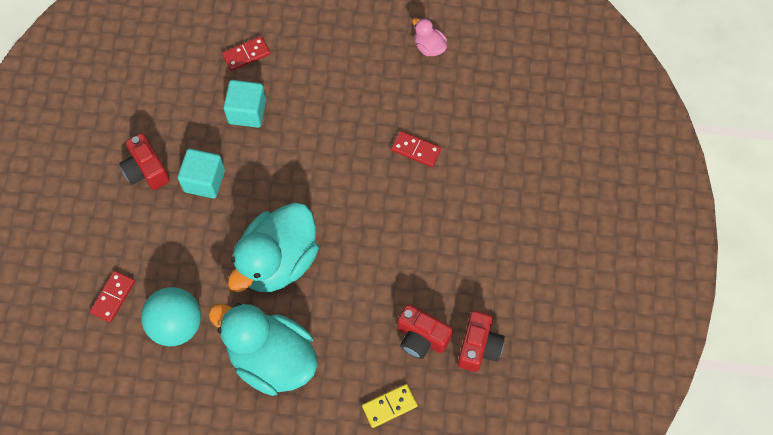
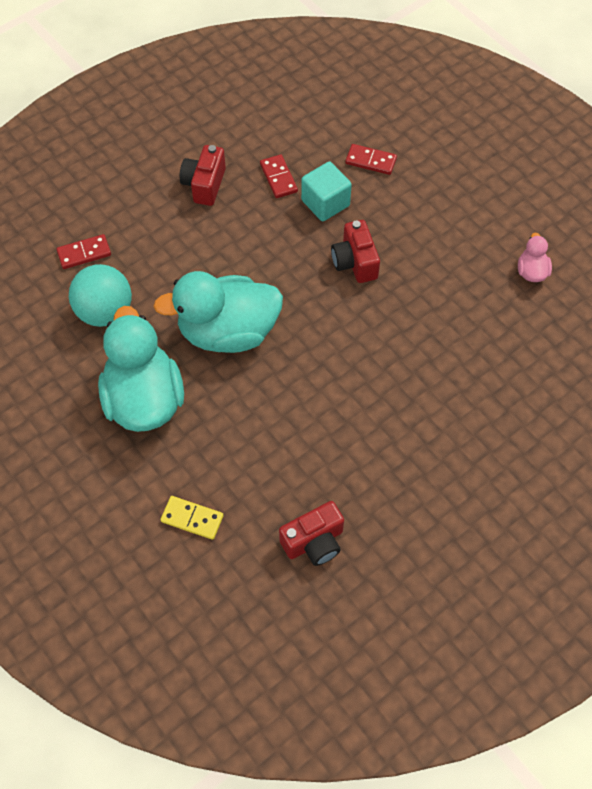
camera: 45 degrees right, 5 degrees down
(204, 181) = (238, 226): turquoise cube -> none
(416, 150) = (431, 342): red domino -> red domino (278, 178)
(421, 337) = (275, 490): red camera -> red camera (355, 262)

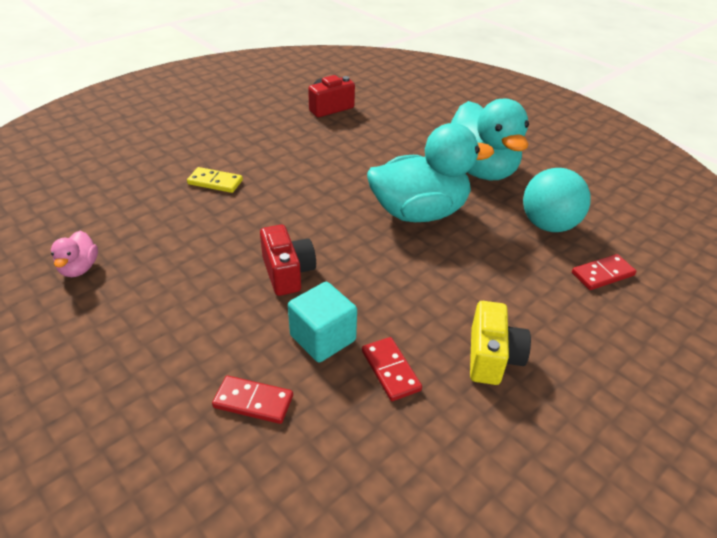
camera: 175 degrees right, 20 degrees down
(192, 518) = (418, 116): yellow domino -> yellow domino (215, 182)
(204, 185) = (492, 357): red camera -> yellow camera

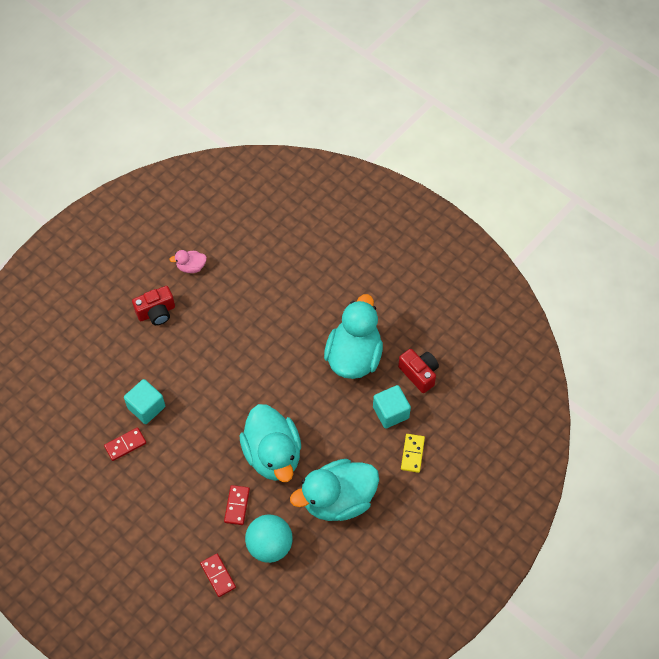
camera: 85 degrees right, 20 degrees up
(215, 182) = (290, 314): yellow domino -> yellow domino (412, 454)
(253, 402) = (101, 381): red domino -> red domino (237, 505)
(287, 273) = (199, 379): red camera -> red camera (156, 312)
(294, 143) = (354, 356): none -> turquoise duck
(372, 127) = (391, 412): none -> turquoise cube
(492, 357) = (138, 499): yellow camera -> none

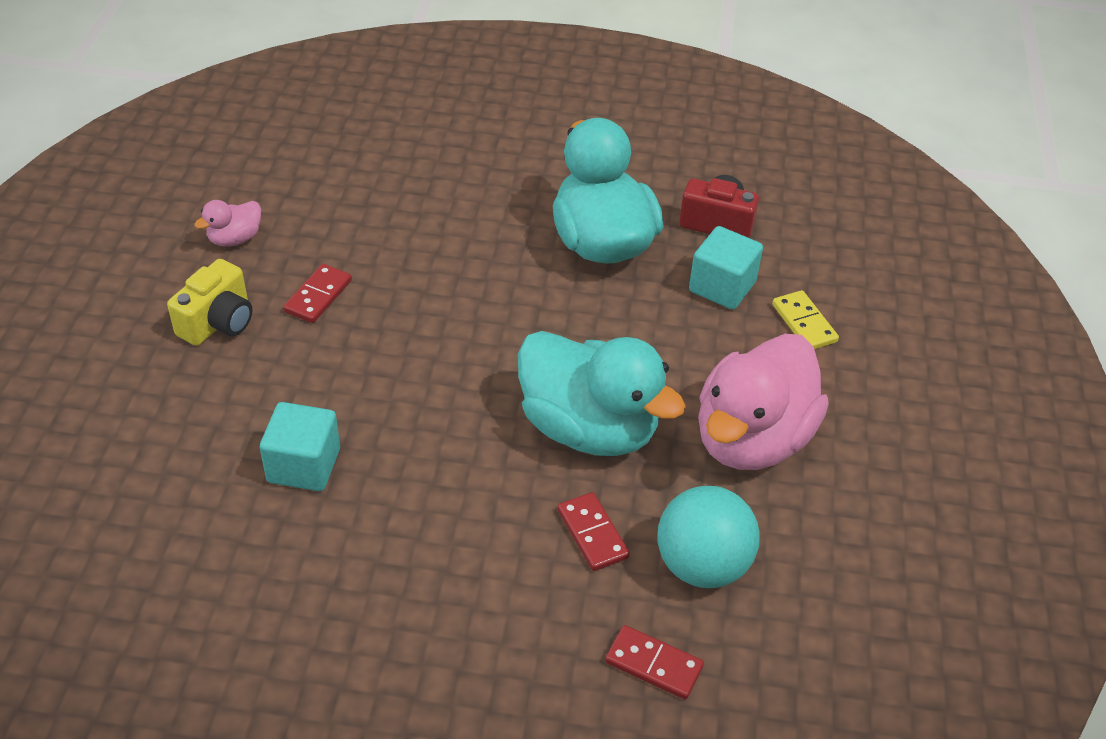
camera: 35 degrees left, 15 degrees down
(125, 445) = (307, 543): red domino -> red domino (318, 296)
(156, 312) = (218, 322): red camera -> yellow camera
(338, 500) = (752, 439): turquoise duck -> pink duck

